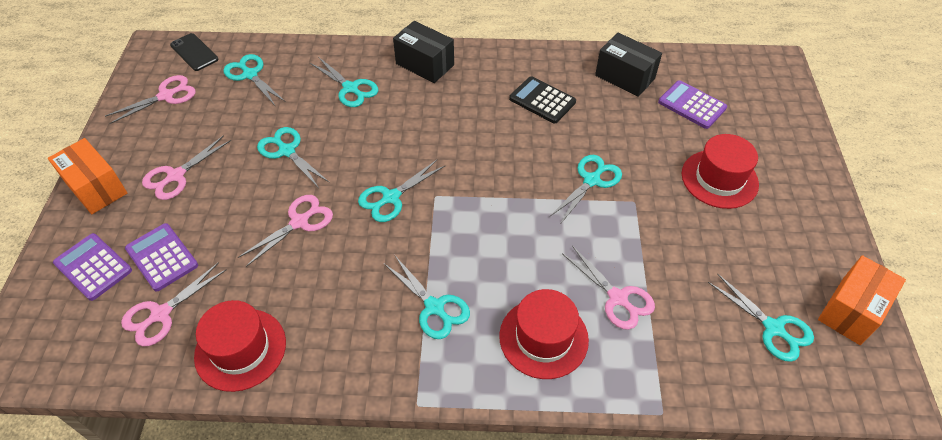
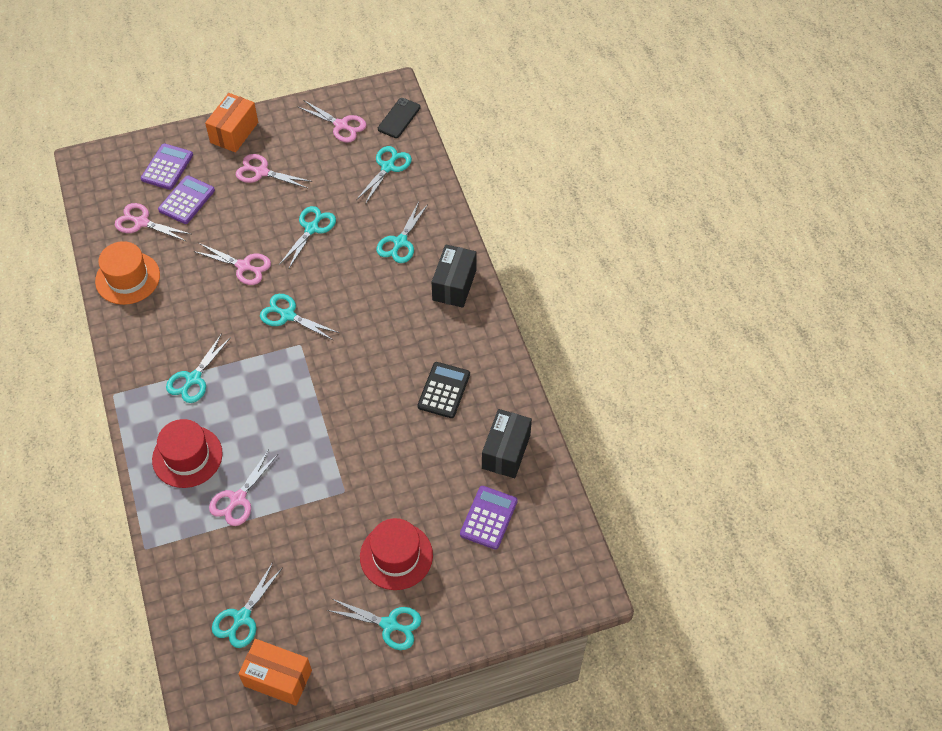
camera: 70 degrees right, 5 degrees up
(240, 349) = (127, 278): red hat -> orange hat
(591, 180) = (357, 453): turquoise scissors -> turquoise scissors (389, 625)

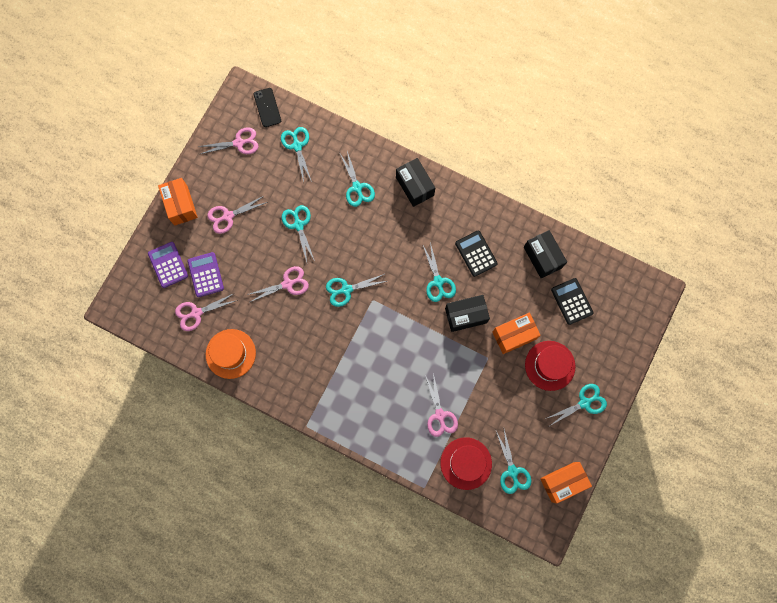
camera: 45 degrees left, 20 degrees up
(187, 456) = (387, 419): red hat -> red hat (466, 463)
(193, 379) = (339, 375): turquoise scissors -> turquoise scissors (438, 282)
(368, 435) = (466, 315): none -> black box
(394, 495) = (514, 335): none -> orange box
(488, 518) = (572, 301): purple calculator -> black calculator

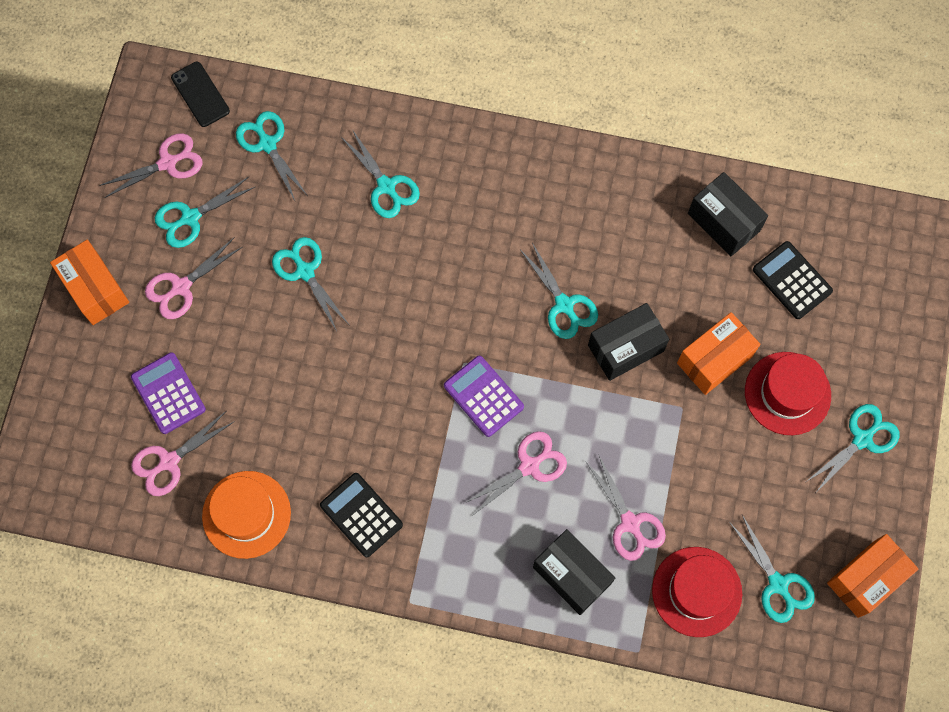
camera: 15 degrees left, 5 degrees down
(168, 265) = (99, 393): purple calculator -> purple calculator (483, 396)
(288, 284) = (313, 373): pink scissors -> pink scissors (529, 466)
(346, 289) = (414, 357): turquoise scissors -> turquoise scissors (190, 218)
(414, 186) = (481, 161): black box -> black box (571, 575)
(476, 253) = (613, 243): black calculator -> black calculator (361, 515)

